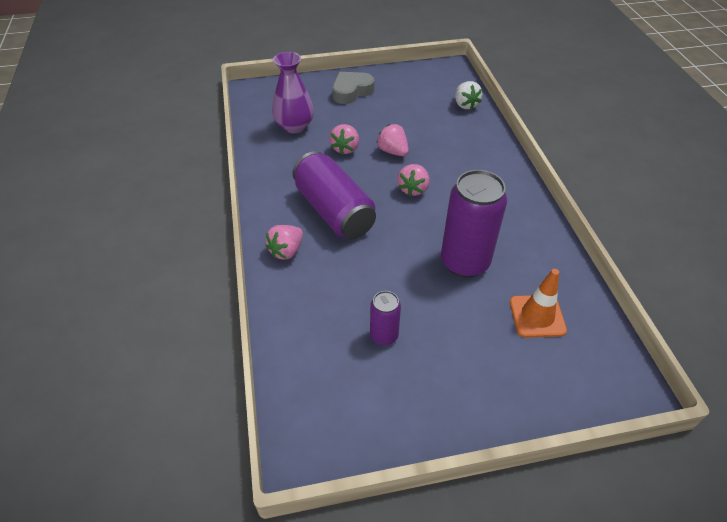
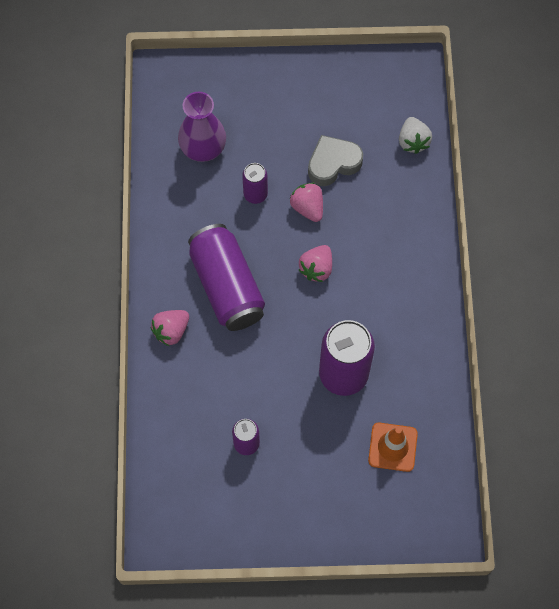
camera: 10 degrees right, 20 degrees up
(345, 148) = (255, 194): pink strawberry -> purple can
(351, 91) = (280, 95): grey heart -> grey heart (333, 163)

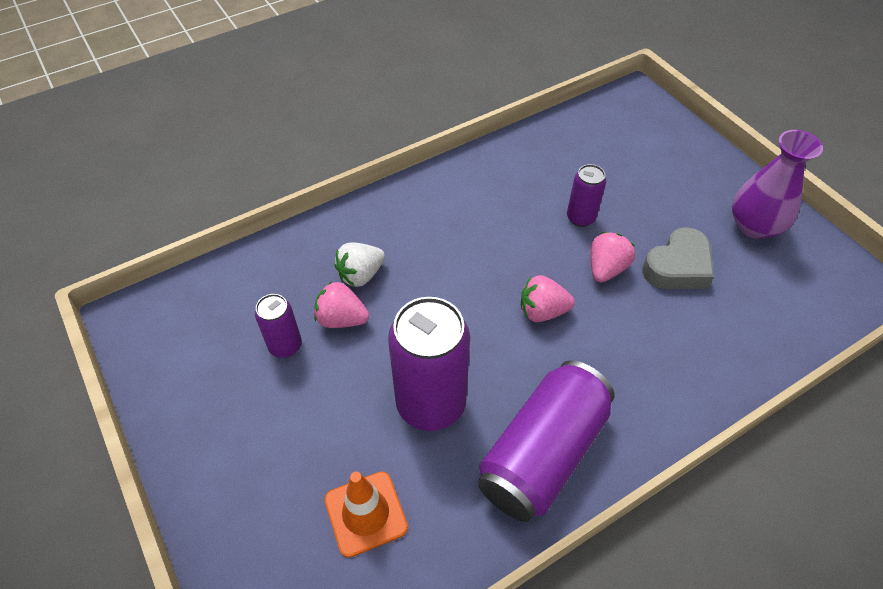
camera: 60 degrees right, 15 degrees down
(171, 331) = (378, 221): pink strawberry -> pink strawberry (341, 319)
(203, 148) = (591, 156): purple vase -> purple vase (754, 226)
(227, 286) = (460, 242): purple can -> purple can (543, 453)
(333, 163) = (677, 266): grey heart -> grey heart turned 105 degrees clockwise
(413, 141) = (779, 330): white strawberry -> white strawberry (361, 275)

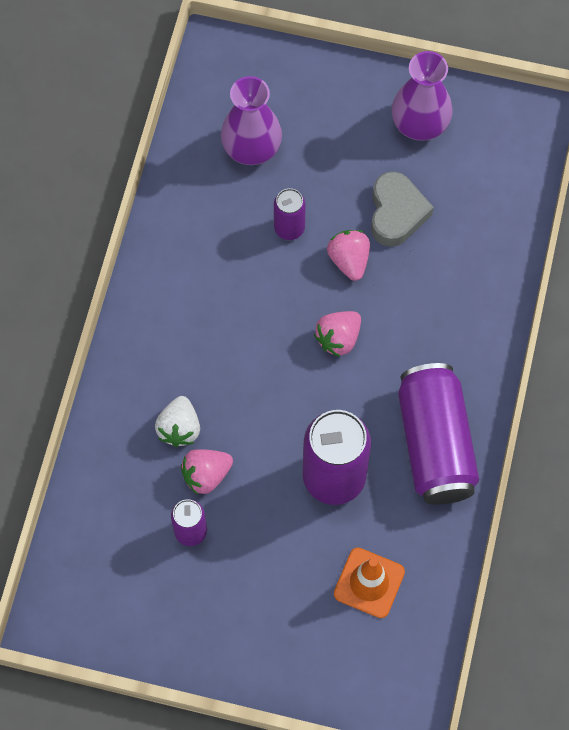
camera: 45 degrees left, 15 degrees up
(604, 157) = (251, 148): none -> purple vase

